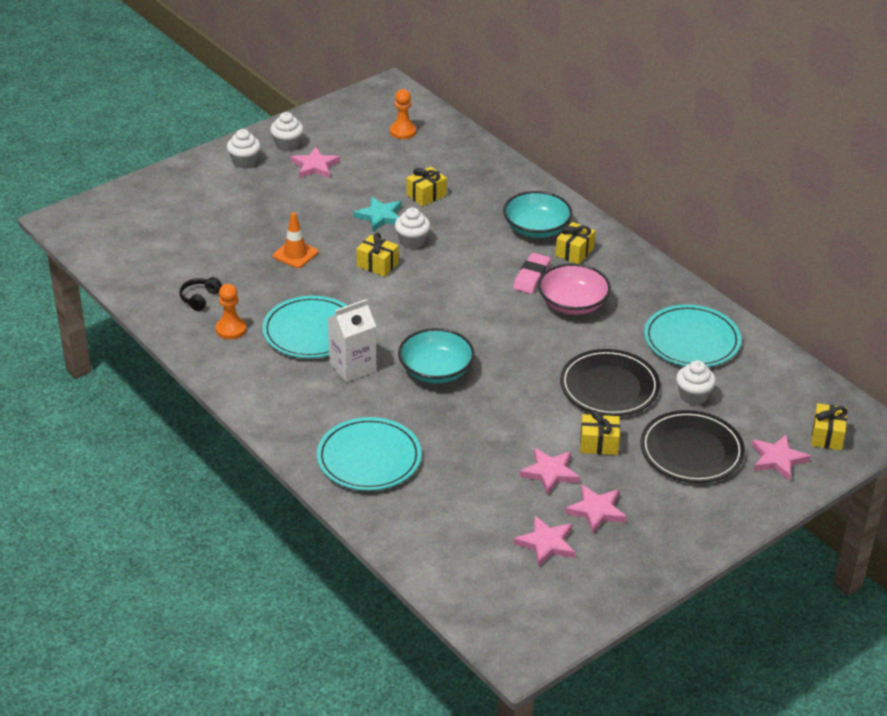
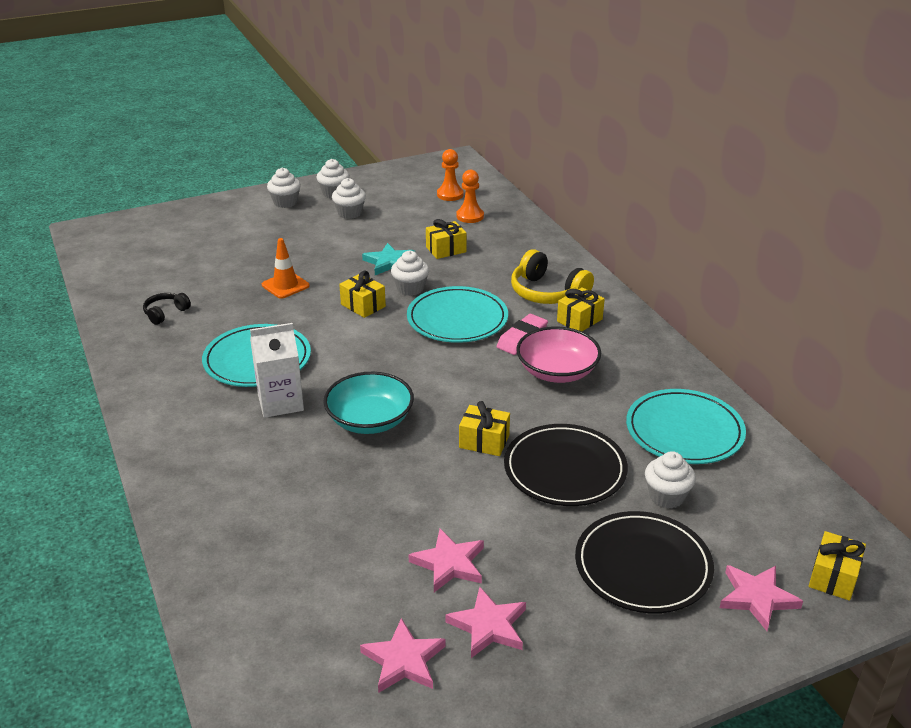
camera: 15 degrees right, 5 degrees down
(231, 329) = (177, 346): orange pawn -> orange pawn (470, 216)
(315, 166) = (350, 213): pink star -> white cupcake
(369, 458) = (241, 508): turquoise plate -> turquoise plate (457, 319)
(536, 228) = (547, 293): turquoise bowl -> yellow headphones
(599, 444) = (526, 537): yellow gift -> yellow gift (484, 441)

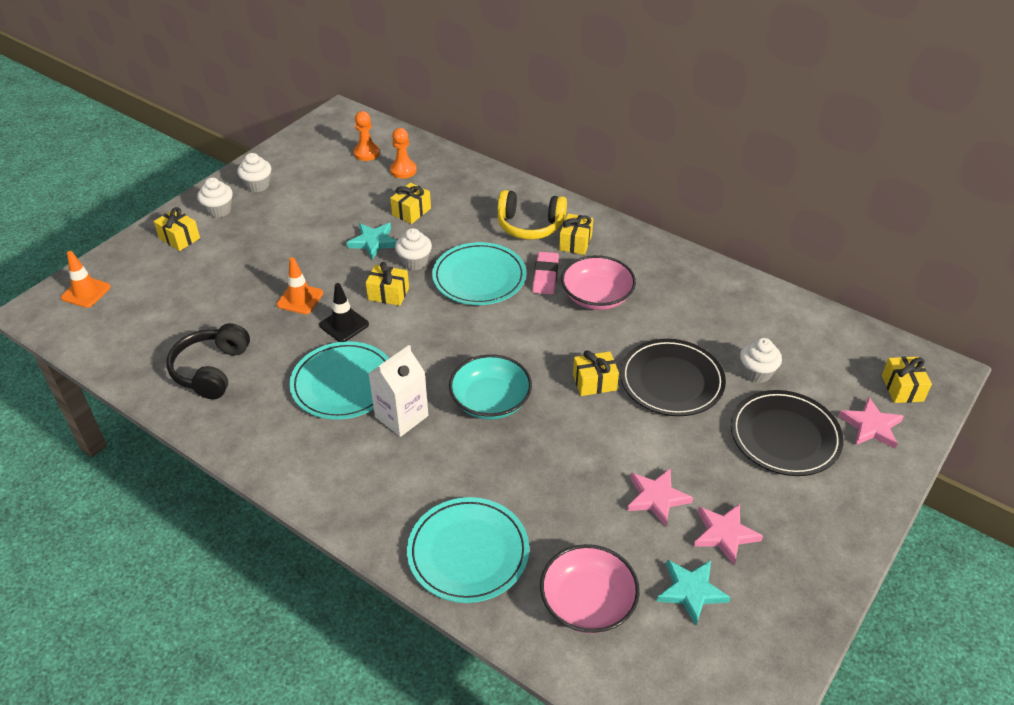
camera: 30 degrees left, 10 degrees up
(131, 229) = (86, 292): none -> orange traffic cone
(165, 313) = (211, 370): black headphones -> black headphones, size x1.82
(235, 213) = (179, 238): none -> yellow gift
(294, 622) = (587, 602): none -> pink bowl
(302, 316) = (344, 325): none -> black traffic cone
(350, 213) = (292, 202): white cupcake -> none
(404, 660) = (691, 591): pink star -> turquoise star
(684, 431) = (726, 312): turquoise plate -> turquoise plate (468, 552)

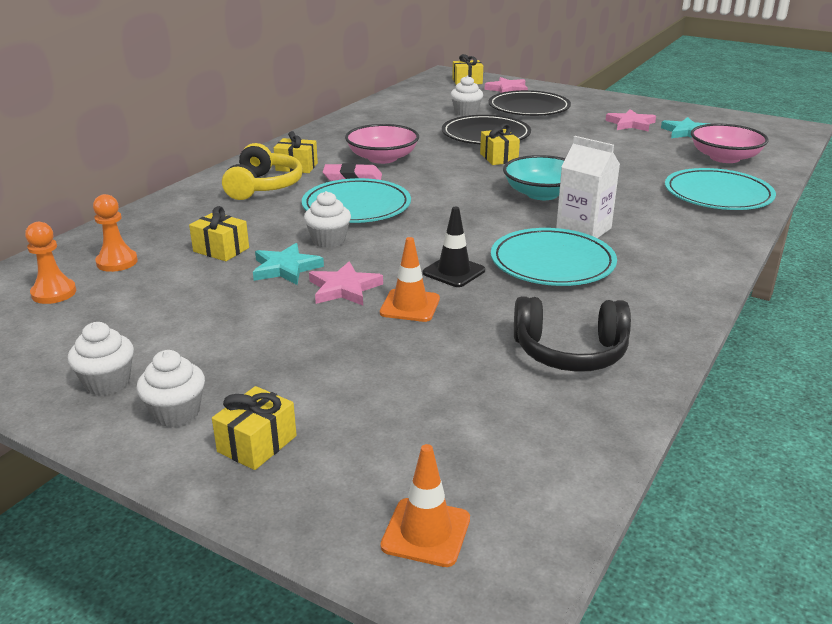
camera: 95 degrees left, 15 degrees down
(388, 294) = (391, 251): yellow gift -> none
(656, 498) = (612, 140): pink star -> pink star (344, 288)

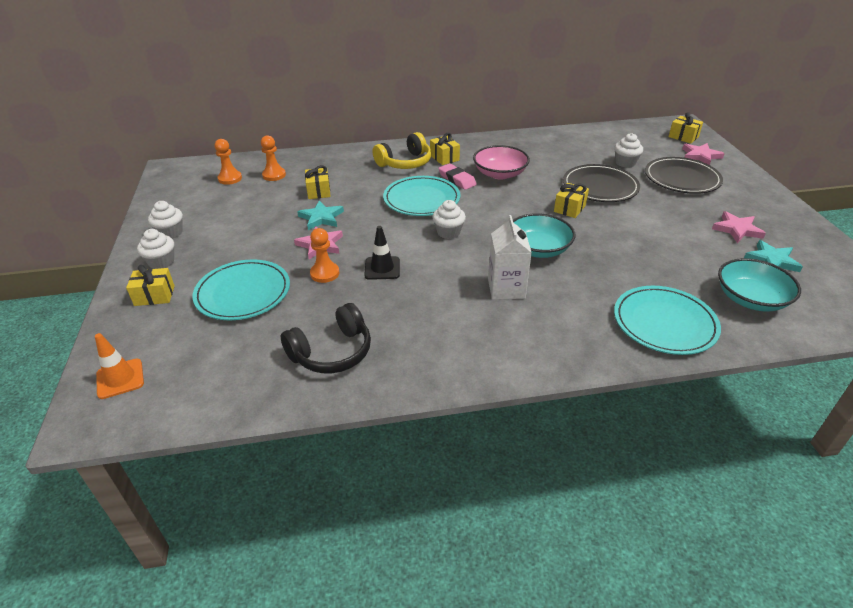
camera: 50 degrees right, 10 degrees up
(328, 240) = (368, 213): white cupcake -> white cupcake (448, 232)
(410, 306) = (325, 273): orange traffic cone -> orange pawn
(552, 262) = (440, 297): turquoise plate -> turquoise plate (243, 293)
(570, 352) = (332, 352): black headphones -> black headphones turned 90 degrees counterclockwise
(724, 158) = (750, 299): pink bowl -> turquoise bowl

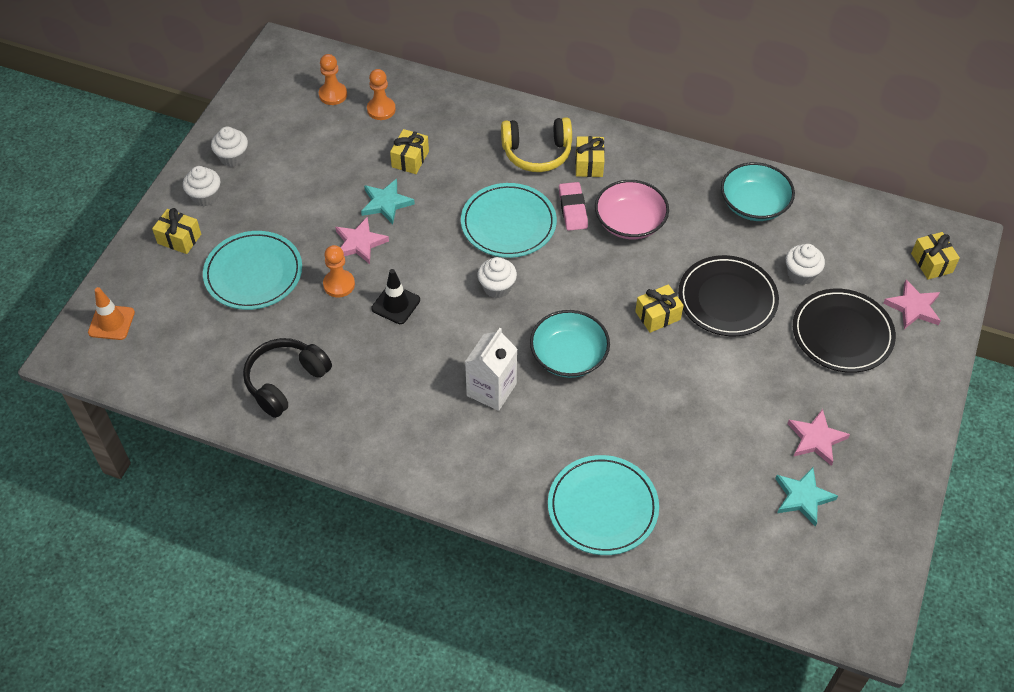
camera: 30 degrees right, 15 degrees up
(332, 352) = (285, 381): black headphones -> black headphones turned 135 degrees clockwise
(750, 299) = (720, 528): turquoise bowl -> turquoise bowl (754, 204)

